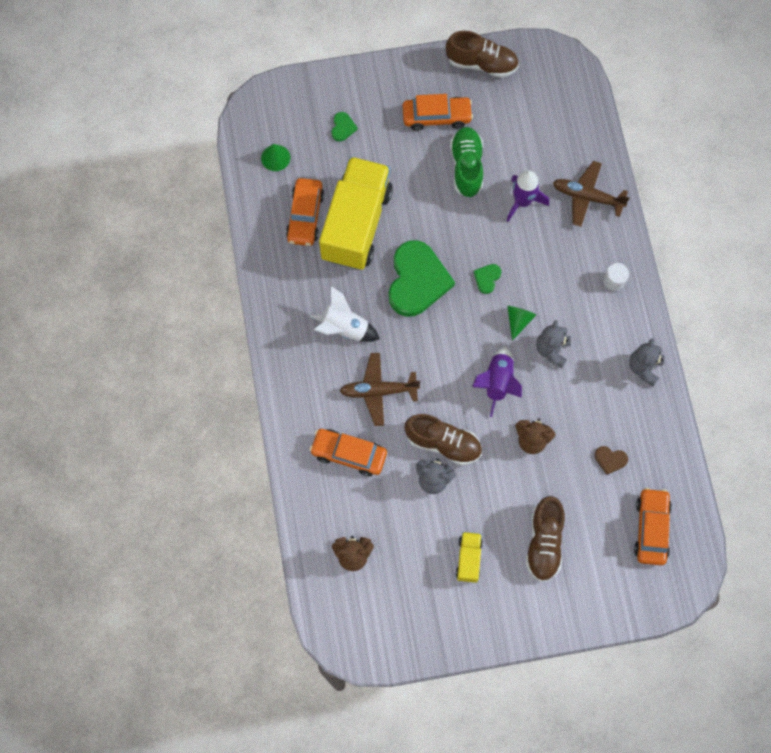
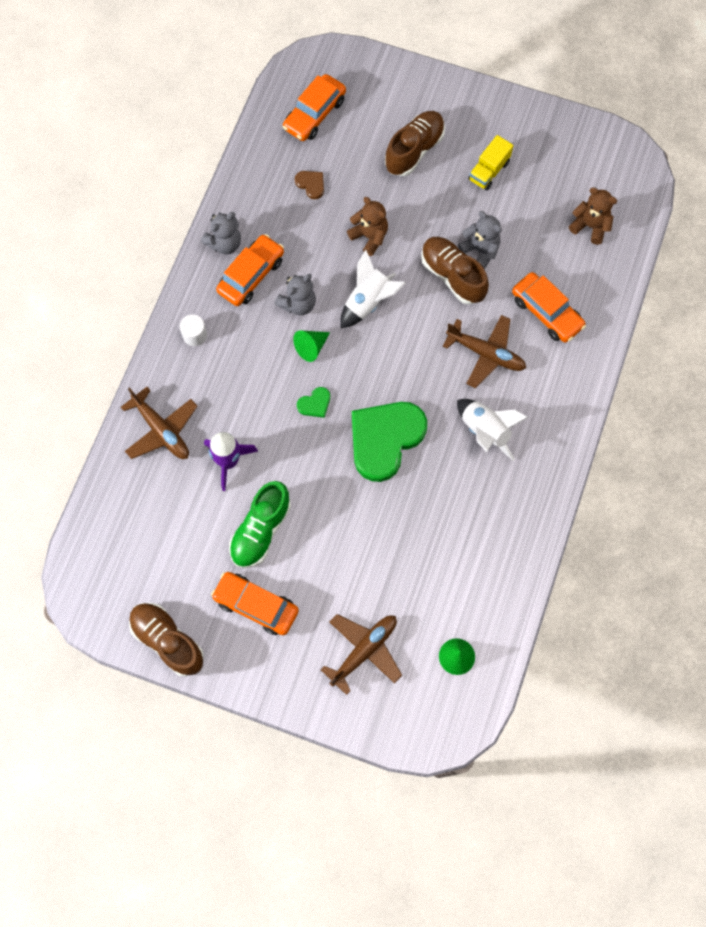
camera: 150 degrees left, 0 degrees up
(305, 216) = (461, 570): orange car -> orange car (251, 275)
(343, 127) = (364, 650): green heart -> brown plane
(356, 224) = (412, 532): yellow truck -> none
(497, 383) = (368, 301): purple rocket -> white rocket

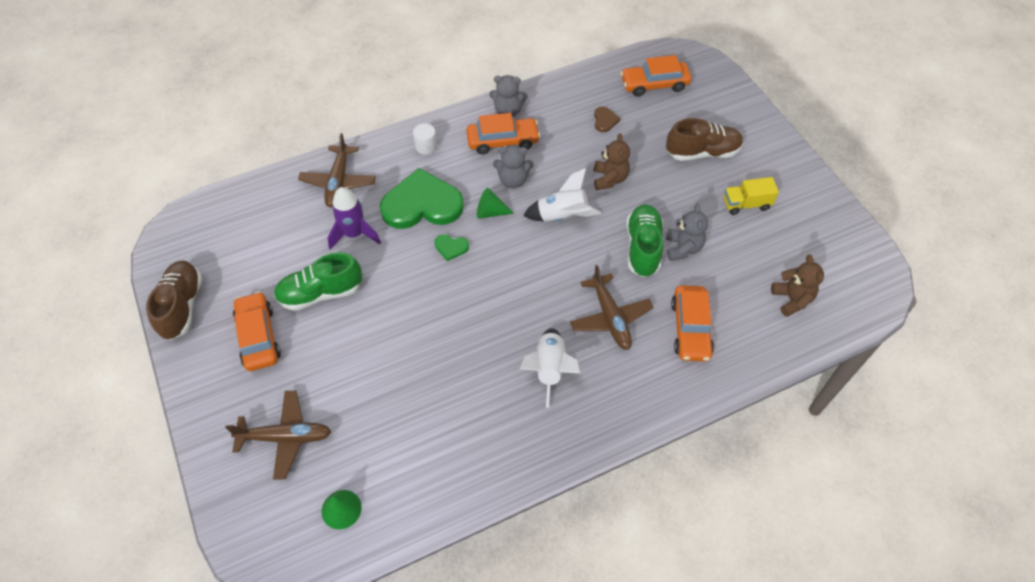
camera: 45 degrees right, 15 degrees down
(385, 439) = (471, 310): green heart -> green heart (422, 204)
(452, 275) = (643, 247): brown shoe -> green shoe

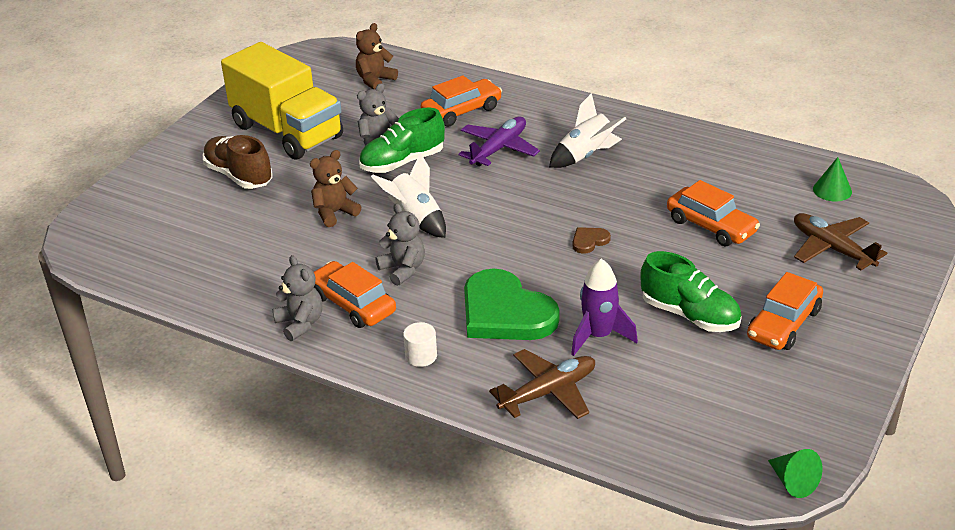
camera: 125 degrees left, 20 degrees down
(182, 306) = (833, 400): brown shoe -> none
(451, 247) = (534, 265): green heart -> none
(490, 212) = (462, 263): green cone -> green cone (793, 482)
(605, 120) = (248, 250): brown heart -> brown heart (589, 241)
(610, 318) = (499, 149): brown plane -> purple plane
(654, 84) = (154, 242): orange car -> orange car (711, 226)
(746, 204) = (287, 132): yellow truck -> yellow truck, size x2.35

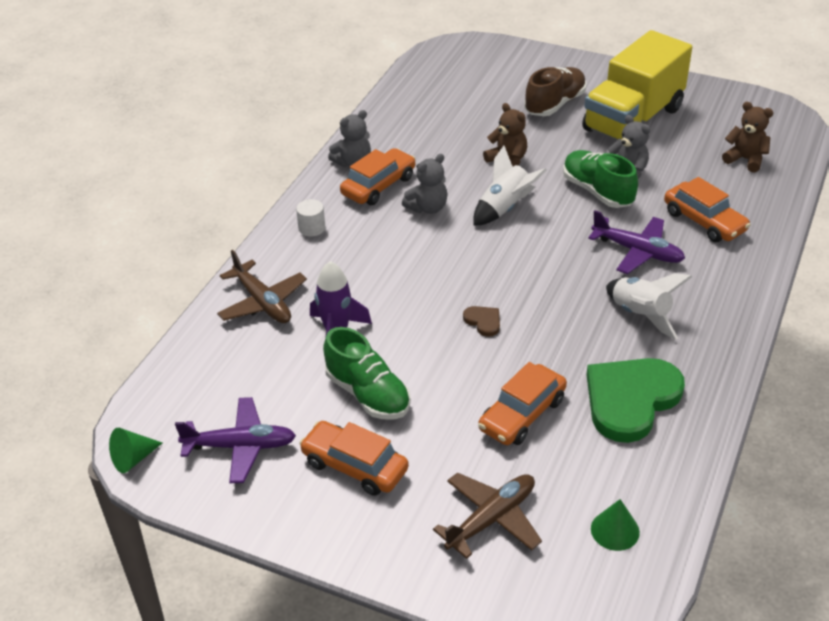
camera: 85 degrees right, 5 degrees up
(505, 312) = (369, 271): green heart -> green heart (630, 400)
(690, 315) = (368, 394): green shoe -> green shoe turned 75 degrees counterclockwise
(767, 401) = (240, 446): none -> purple plane

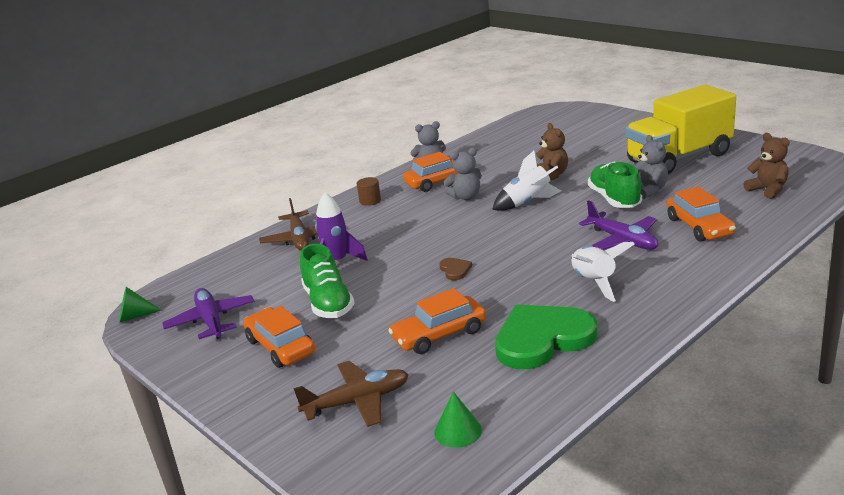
camera: 25 degrees right, 15 degrees down
(240, 446) = (211, 321): purple plane -> purple plane turned 135 degrees counterclockwise
(312, 228) = (370, 201): white cylinder -> brown cylinder
(555, 104) = (617, 145): brown shoe -> none

